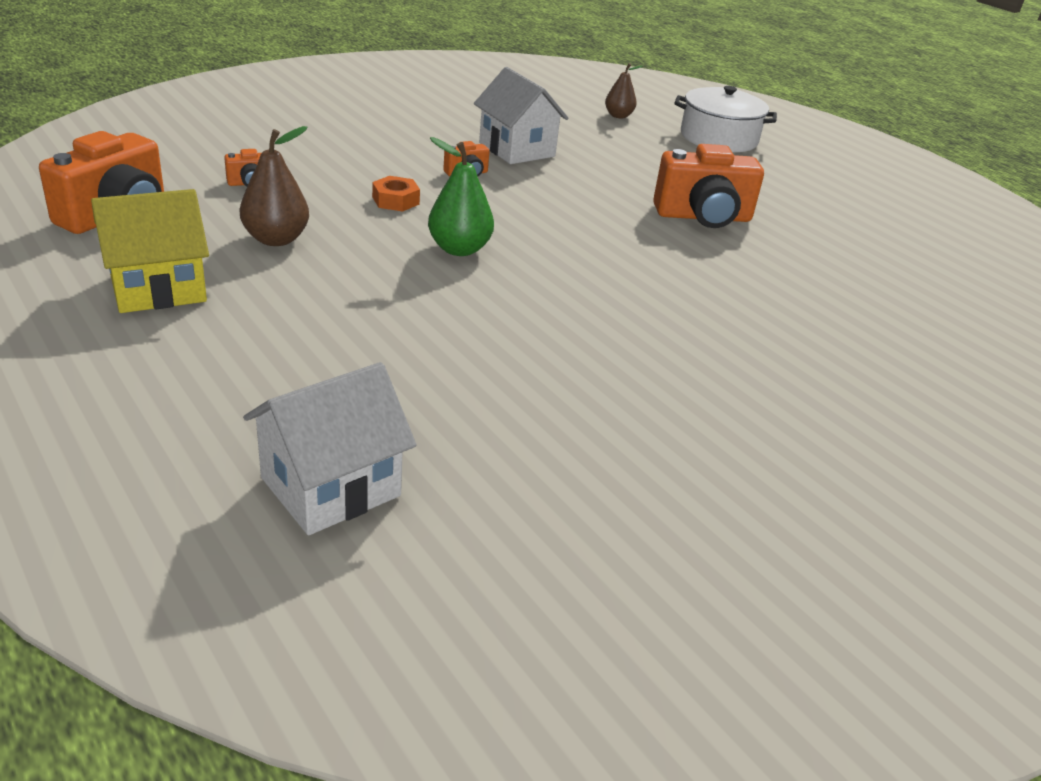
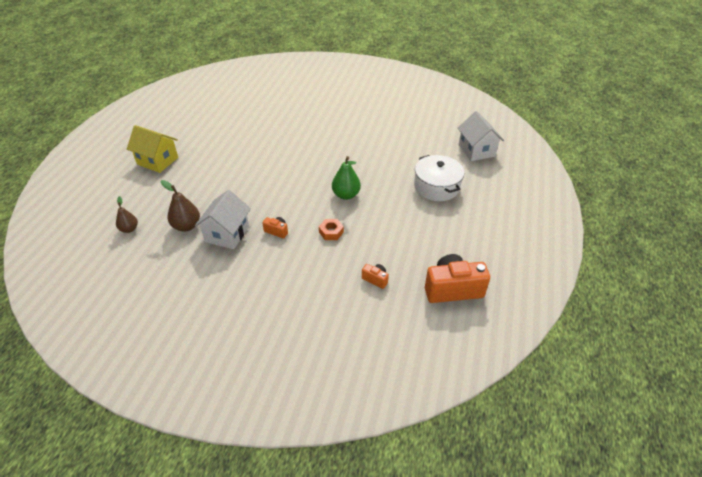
camera: 125 degrees left, 10 degrees up
(158, 288) = (467, 235): yellow house -> yellow house (157, 161)
(276, 239) = (403, 237): brown pear -> brown pear (186, 226)
(331, 487) = (476, 150): white house -> white house turned 60 degrees clockwise
(703, 217) = (237, 159): orange camera -> none
(718, 138) = (127, 188): white pot -> white pot (436, 187)

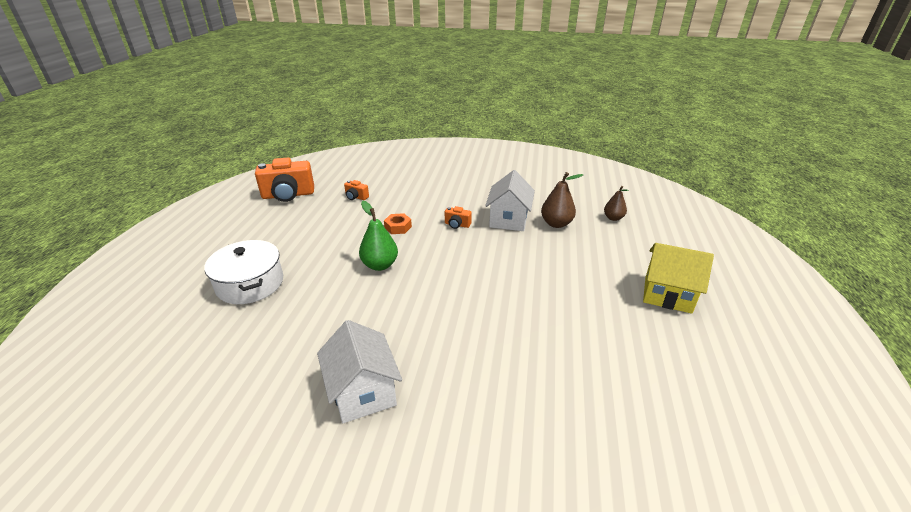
camera: 175 degrees right, 10 degrees down
(476, 150) = (137, 353): white house -> white house (363, 392)

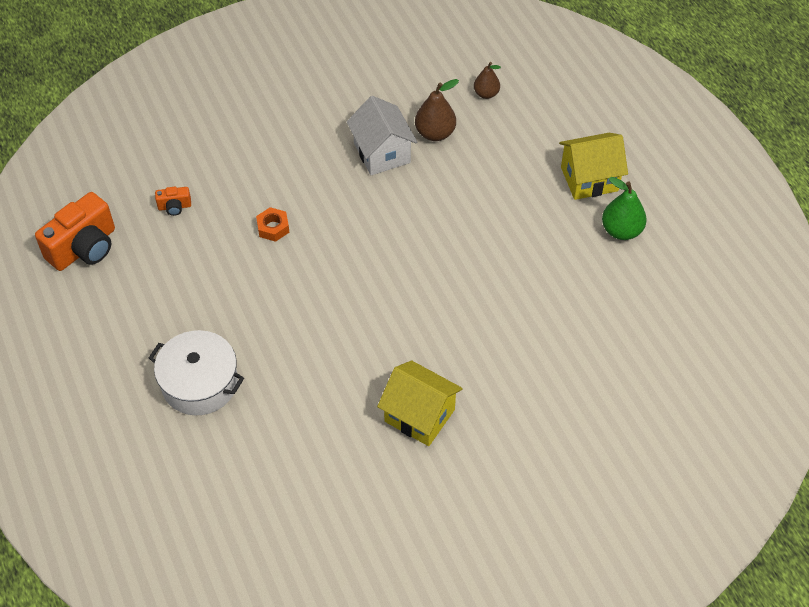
camera: 35 degrees left, 20 degrees up
(363, 392) = (419, 415): white house -> yellow house
(380, 265) = (306, 288): green pear -> green pear (621, 230)
(457, 225) = (333, 190): orange camera -> none

